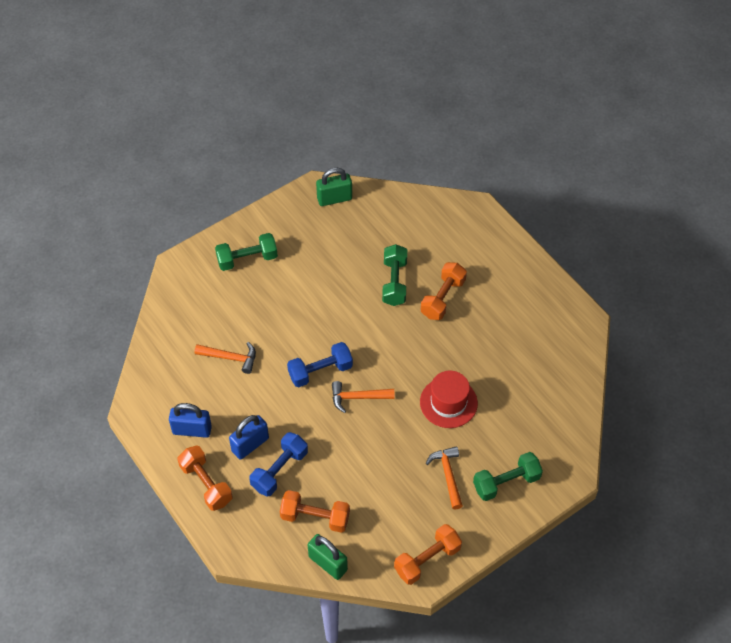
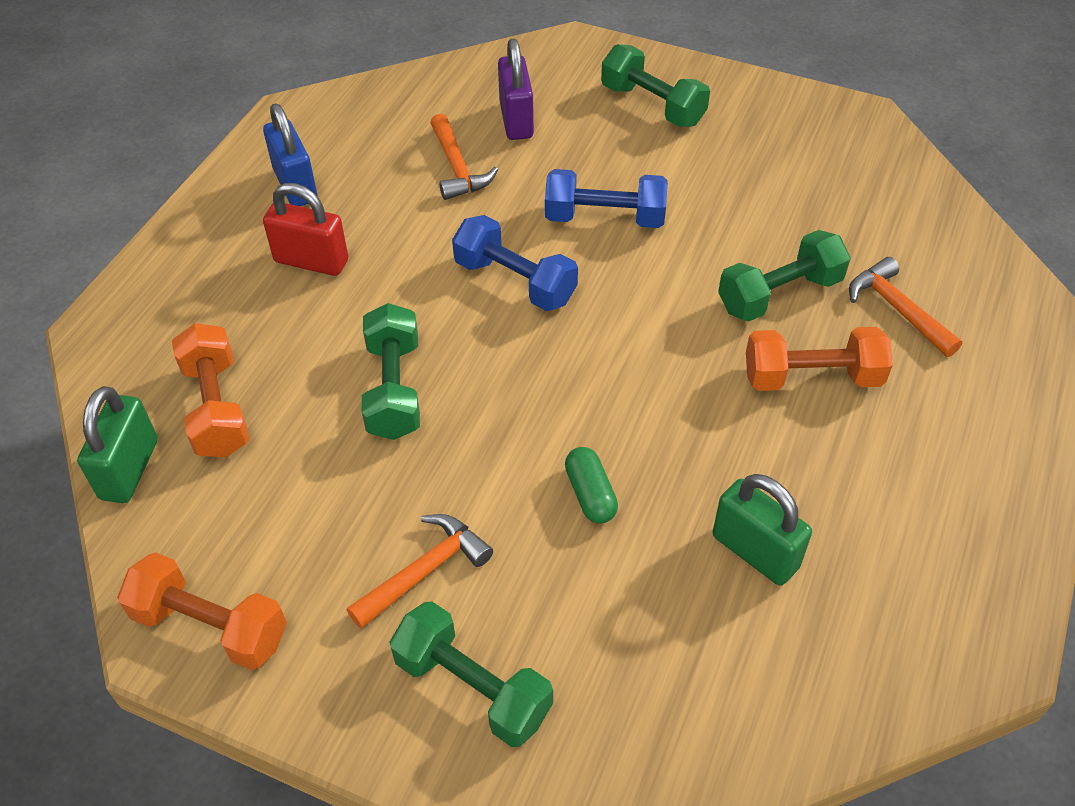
camera: 60 degrees right, 5 degrees down
(206, 484) = (206, 244): orange dumbbell -> none
(215, 318) = (516, 120): none -> purple padlock
(250, 444) = (311, 261): blue padlock -> red padlock
(279, 470) = (284, 318): blue dumbbell -> blue dumbbell (605, 218)
(334, 199) = (866, 146): green padlock -> green padlock (755, 551)
(350, 445) = (394, 389): none -> green dumbbell
(358, 397) = (500, 354): orange hammer -> orange hammer (897, 309)
(448, 402) = (590, 494): red hat -> green capsule

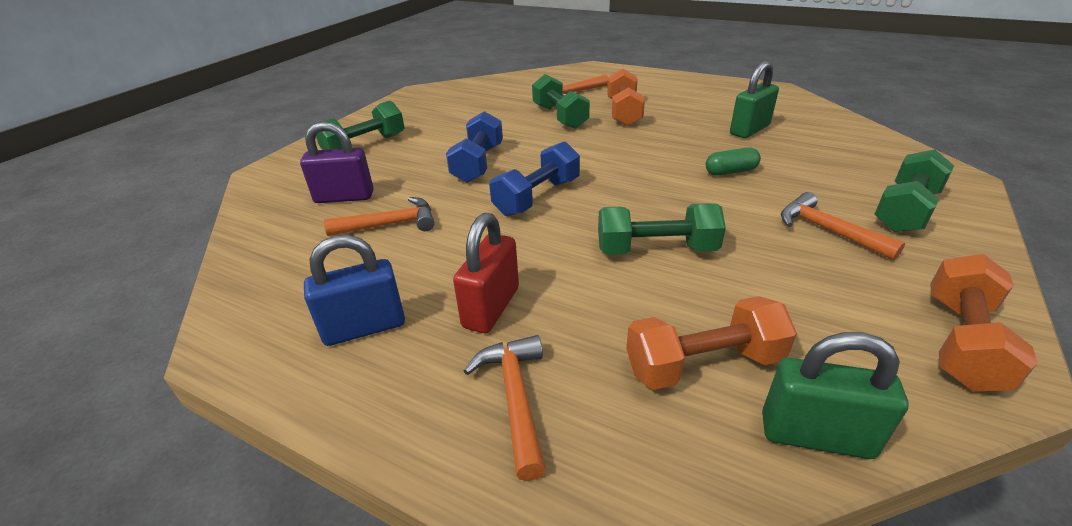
camera: 85 degrees left, 15 degrees down
(201, 286) = (515, 398): none -> orange hammer

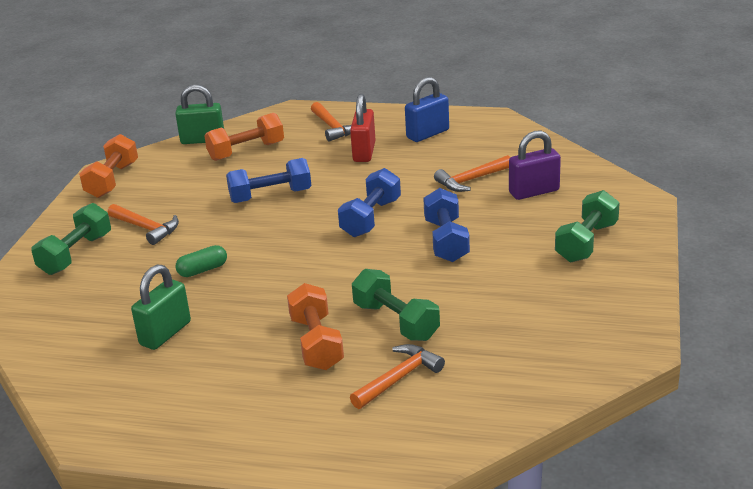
camera: 165 degrees right, 5 degrees down
(656, 250) = (270, 196): green dumbbell -> blue dumbbell

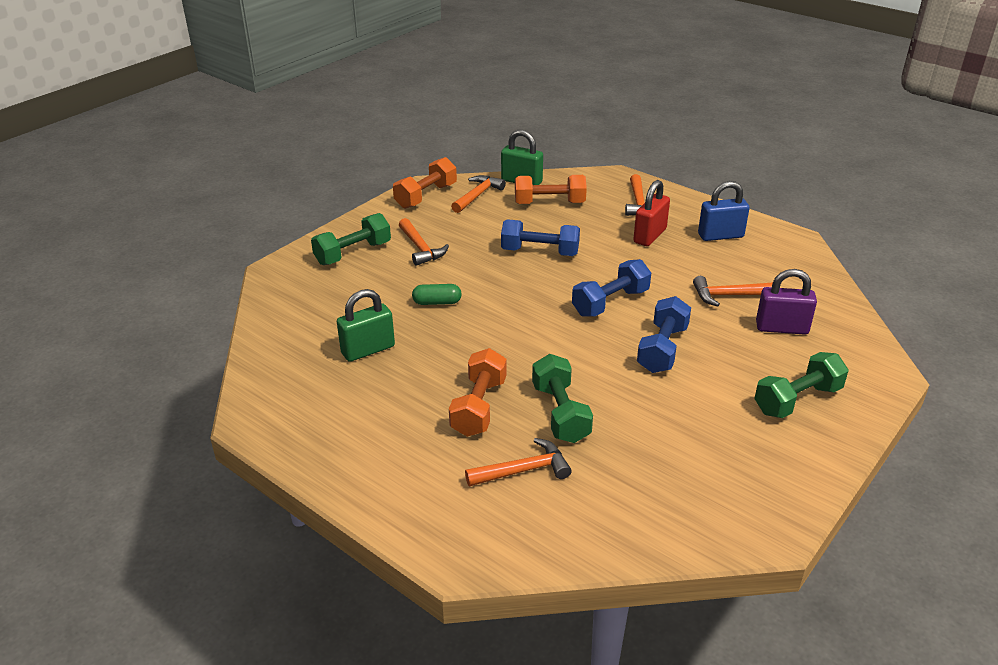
camera: 25 degrees right, 5 degrees up
(167, 165) = (477, 195): none -> orange hammer

